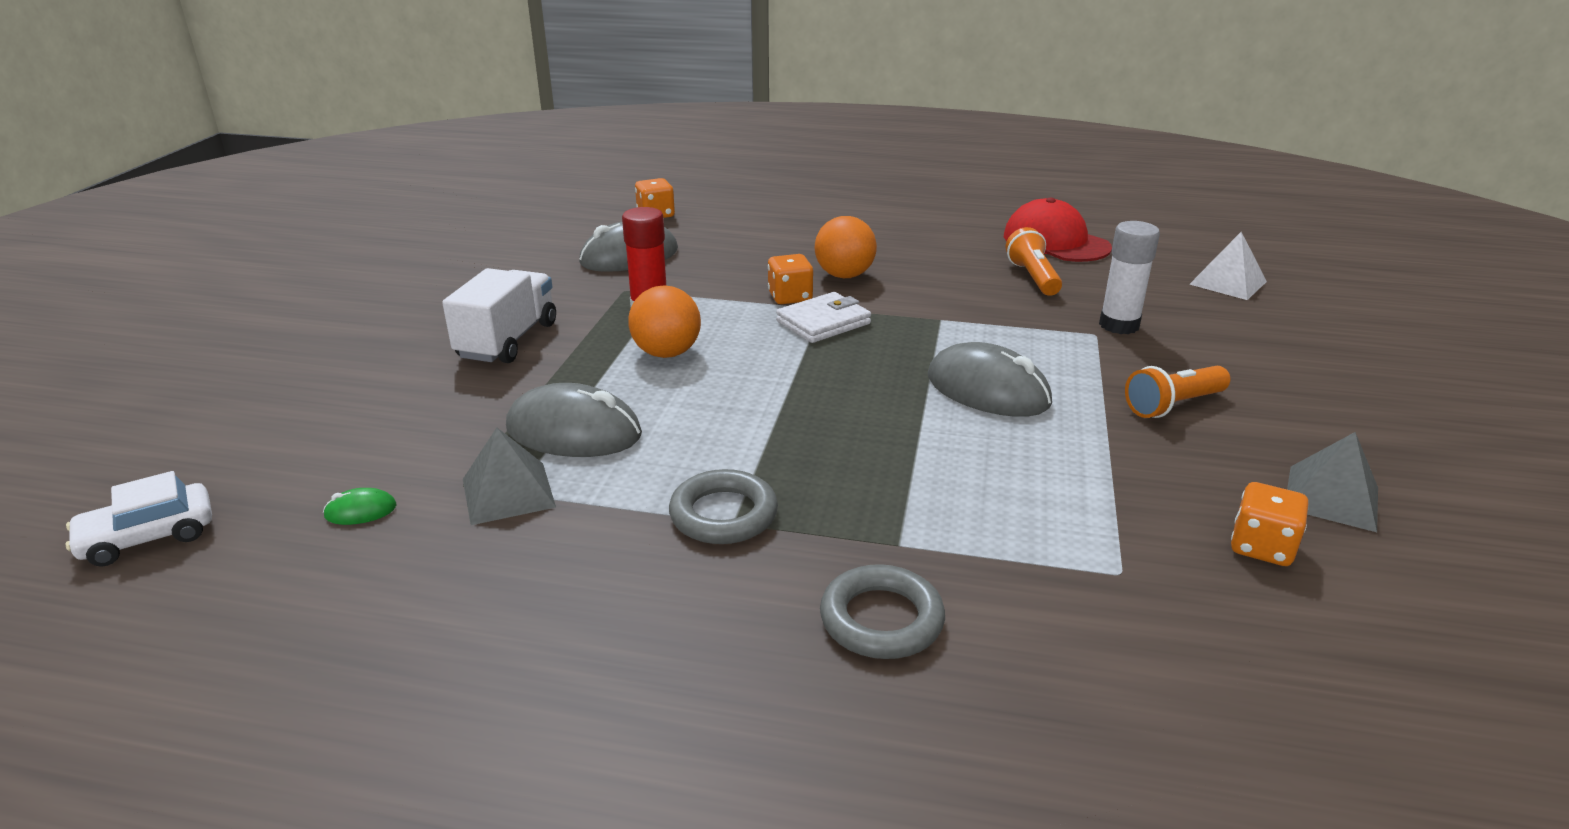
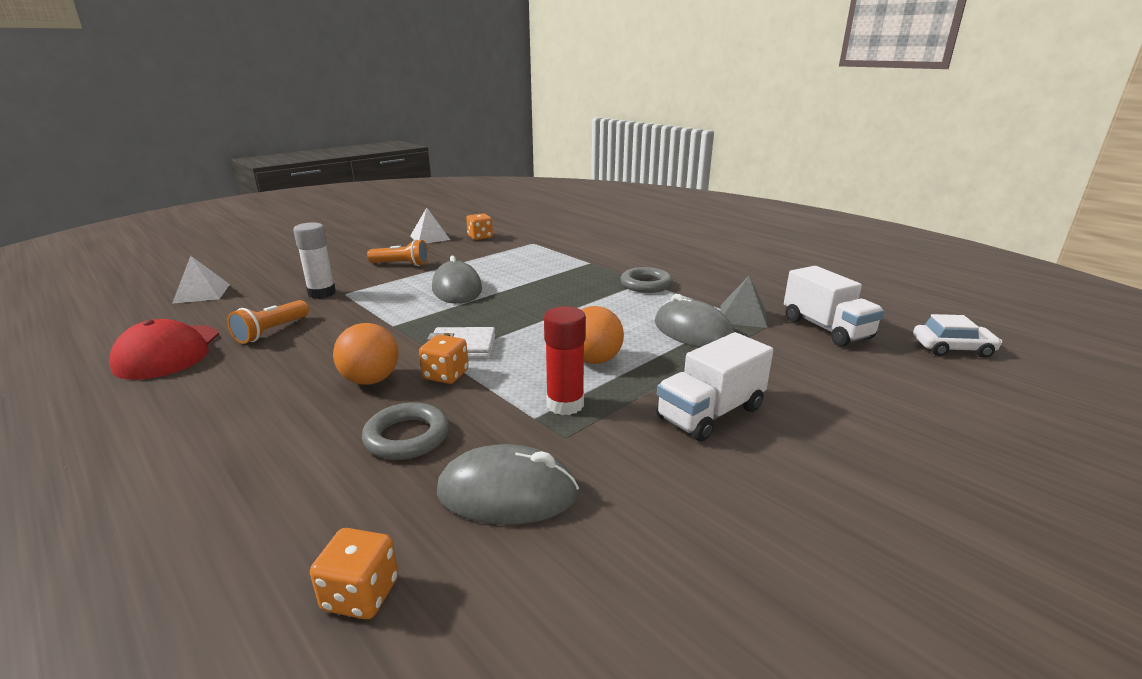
camera: 145 degrees left, 5 degrees down
(360, 511) = (826, 328): green mouse -> white truck
(881, 619) = (622, 253): grey ring -> grey ring (407, 437)
(1331, 497) = (430, 237): grey pyramid -> white pyramid

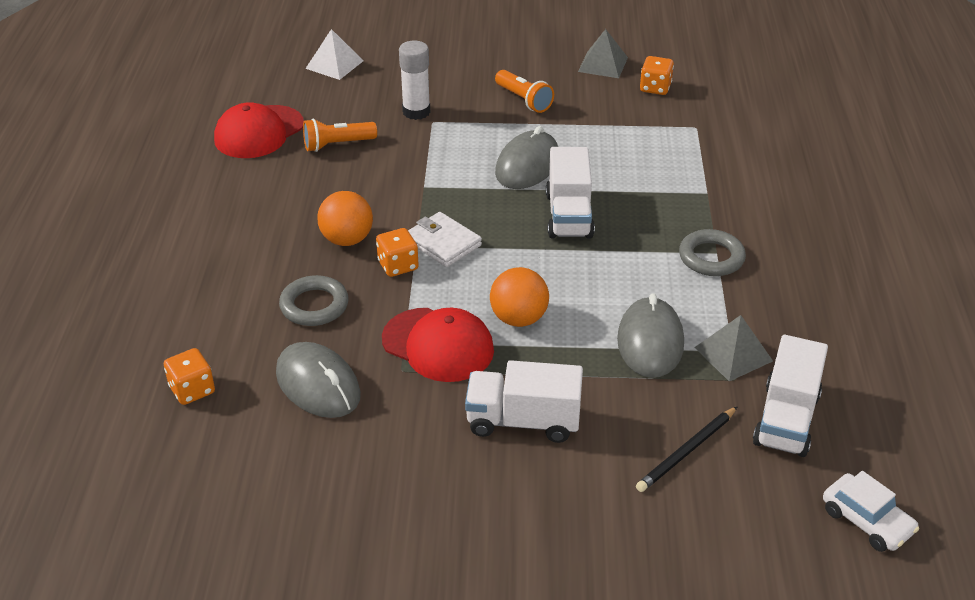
camera: 45 degrees right, 15 degrees up
(430, 237) = (603, 64): white pyramid -> grey pyramid
(529, 300) = (569, 215): none -> white truck
(565, 404) = (438, 345): red glue stick -> red cap
(823, 370) = (687, 451): none -> black pencil

